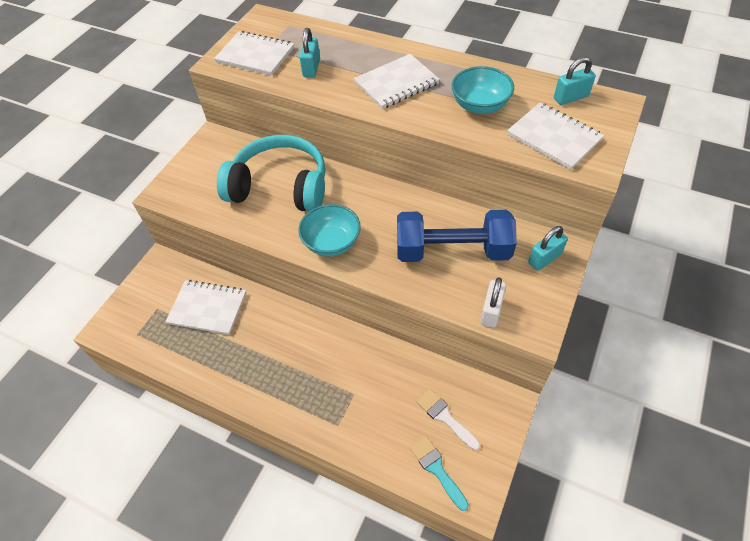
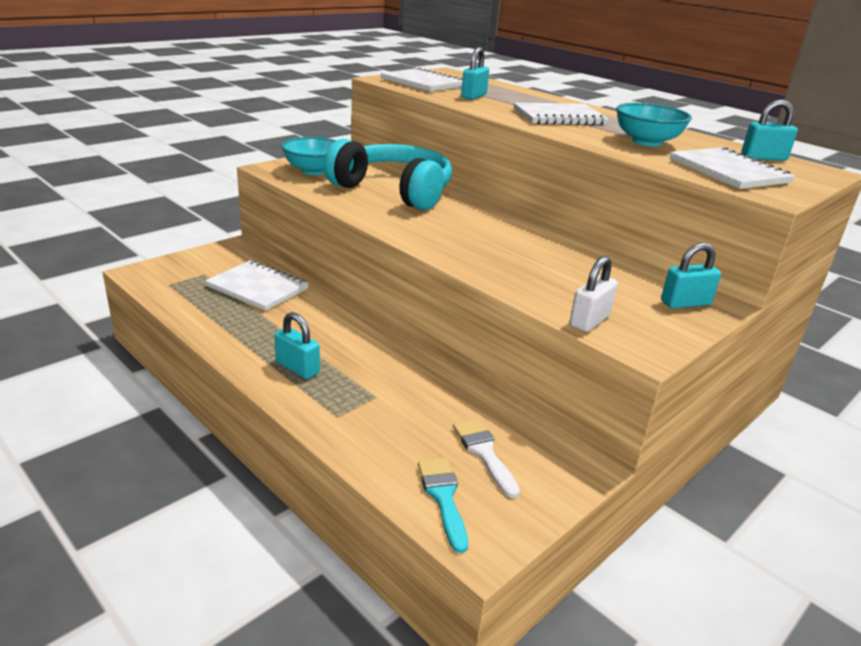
camera: 15 degrees right, 25 degrees down
(286, 388) = (297, 368): none -> turquoise padlock
(332, 243) = (423, 232): turquoise bowl -> turquoise bowl (313, 171)
(452, 251) = (565, 270): blue dumbbell -> none

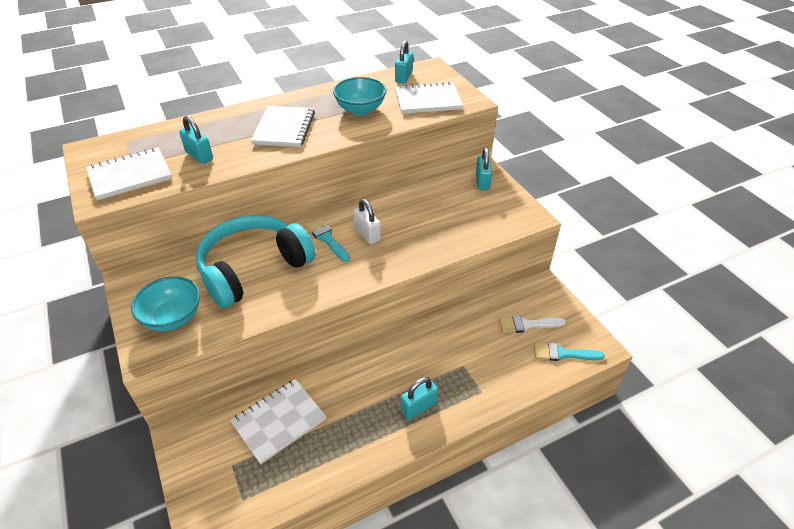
camera: 70 degrees left, 15 degrees up
(466, 216) = (327, 238): none -> turquoise brush
(589, 321) = (498, 227): white padlock -> white padlock (367, 234)

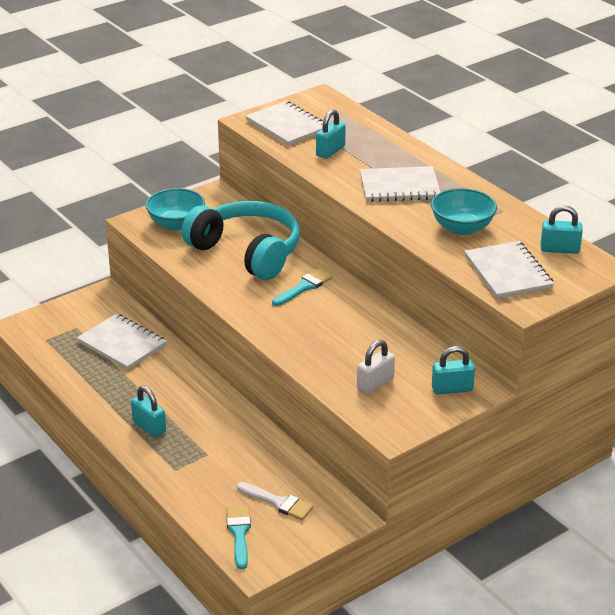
camera: 80 degrees right, 10 degrees down
(367, 234) = (319, 312): white padlock -> white padlock (375, 383)
(527, 325) = (278, 502): white brush -> white brush turned 135 degrees clockwise

